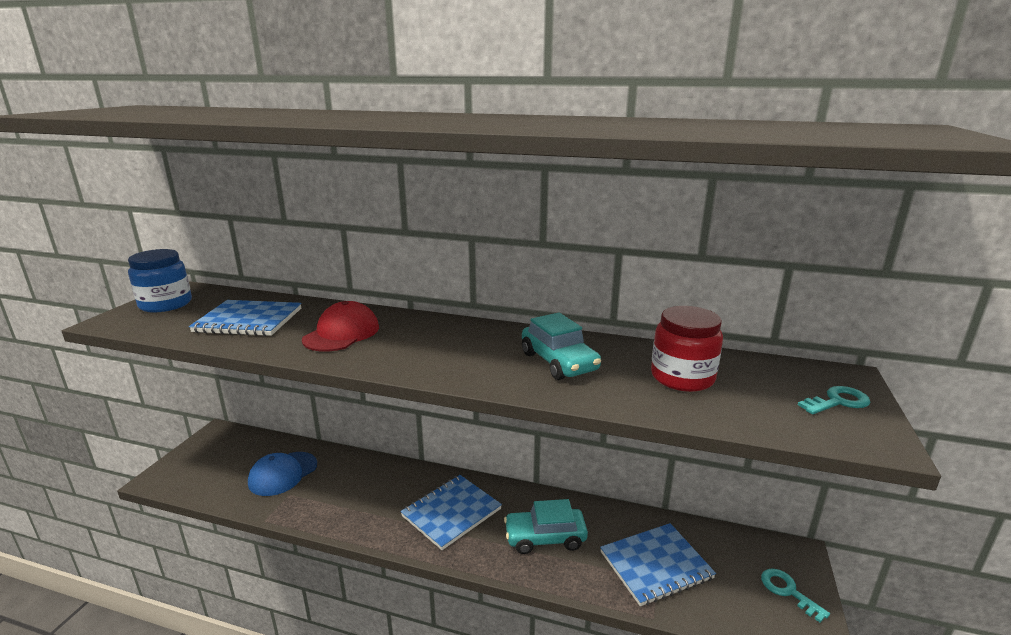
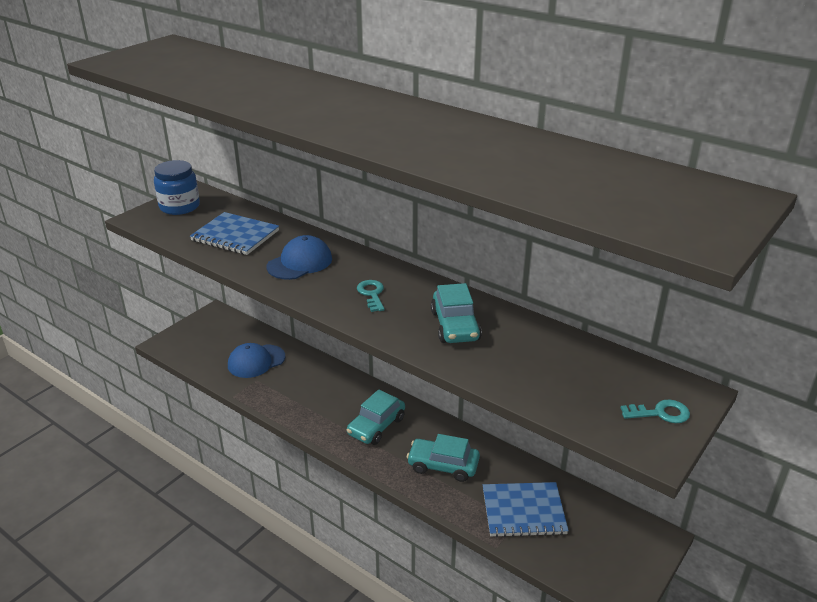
camera: 20 degrees right, 10 degrees up
(342, 333) = (300, 263): red cap -> blue cap
(451, 512) = (376, 426): blue notebook -> turquoise car
(682, 377) = (546, 362): red jar -> none
(788, 591) = (625, 562): turquoise key -> turquoise key (372, 294)

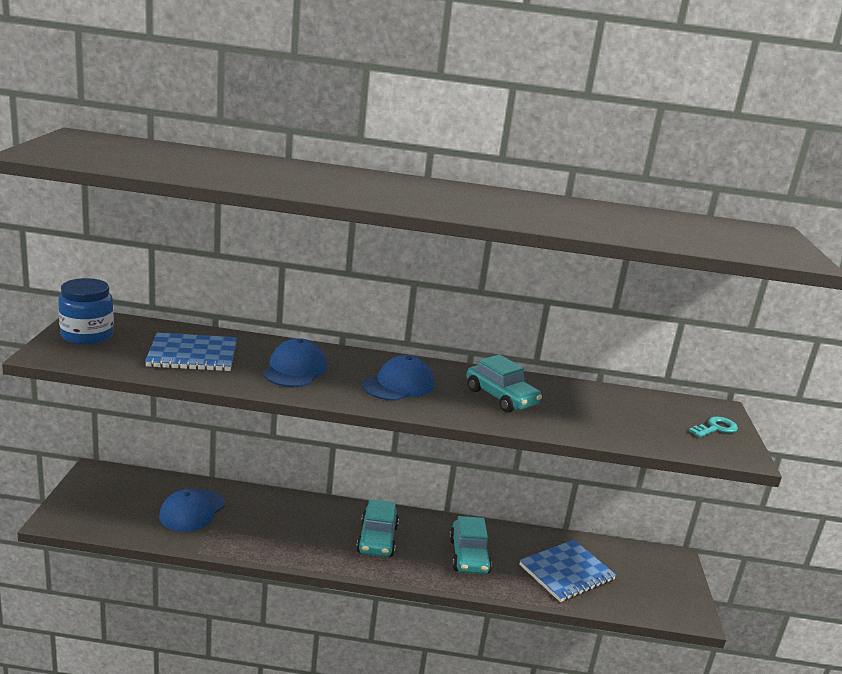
camera: 35 degrees left, 10 degrees down
(372, 294) = (398, 385): turquoise key -> blue cap
(443, 466) = (468, 556): turquoise car -> turquoise car turned 75 degrees counterclockwise

